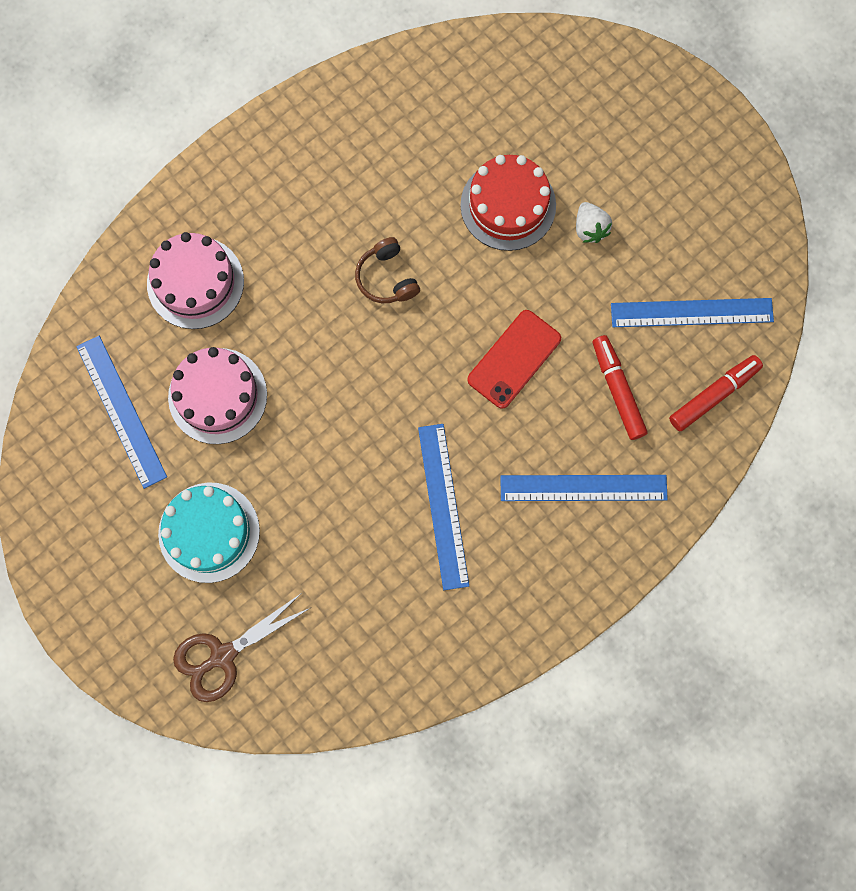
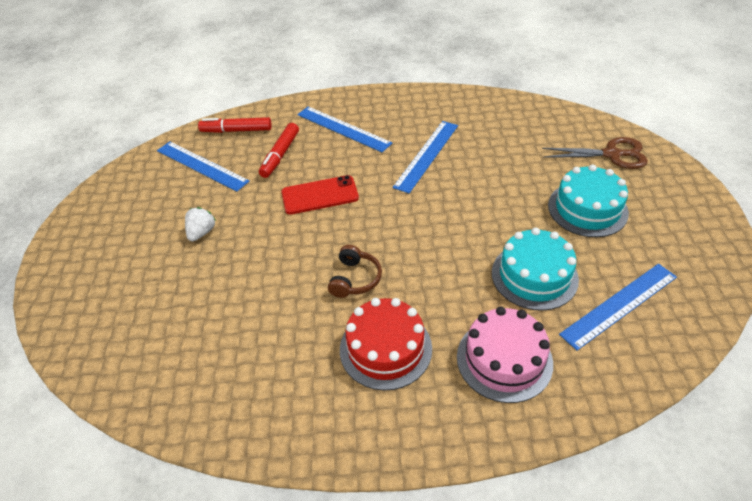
camera: 140 degrees left, 30 degrees down
(121, 411) = (619, 305): blue ruler -> blue ruler turned 45 degrees clockwise
(217, 396) = (534, 276): pink cake -> turquoise cake
(508, 205) = (233, 274): red cake -> red cake (385, 348)

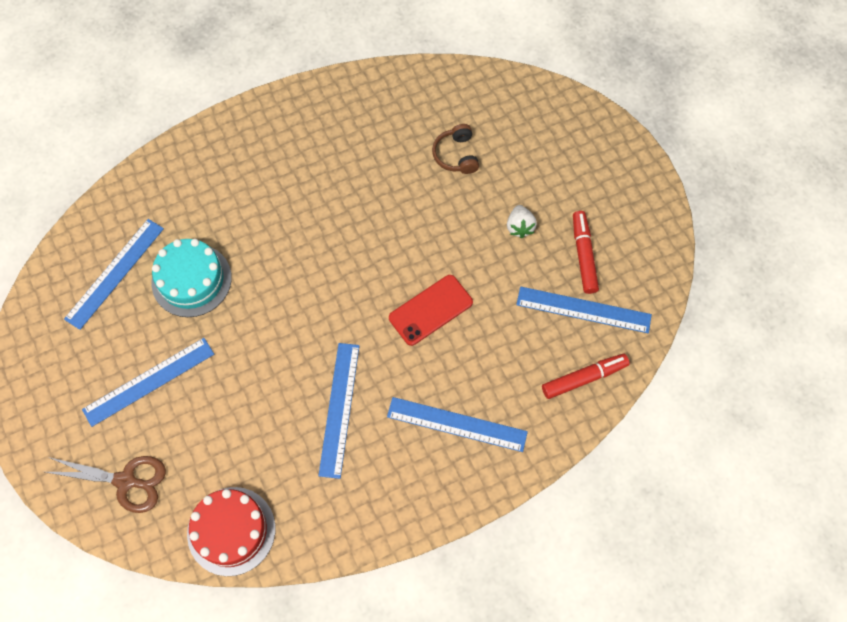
camera: 155 degrees right, 20 degrees up
(280, 155) = (506, 354): red marker -> red marker (583, 255)
(355, 279) = (350, 225): brown headphones -> brown headphones (456, 155)
(385, 348) = (298, 172): red cake -> red cake (231, 531)
(504, 359) = (204, 193): pink cake -> none
(587, 209) = (149, 381): turquoise cake -> blue ruler
(612, 154) = (126, 481): brown scissors -> brown scissors turned 150 degrees counterclockwise

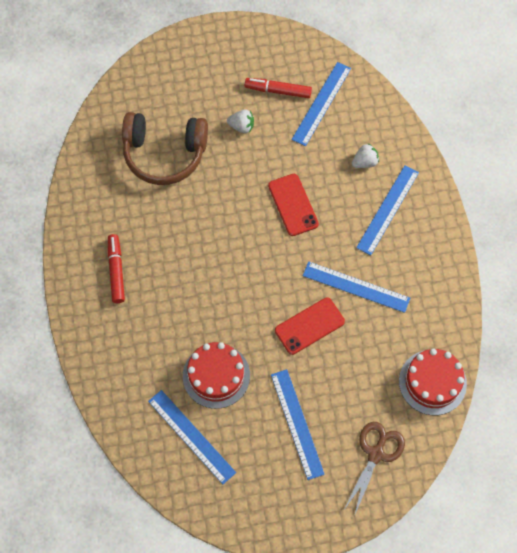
camera: 75 degrees left, 0 degrees up
(191, 280) = (216, 375): turquoise cake -> red cake
(275, 366) = (309, 326): none -> red phone
(456, 155) = (164, 154): brown headphones -> brown headphones, size x2.08
(516, 381) = (365, 162): none -> white strawberry
(584, 378) = (374, 118): red marker -> red marker (116, 271)

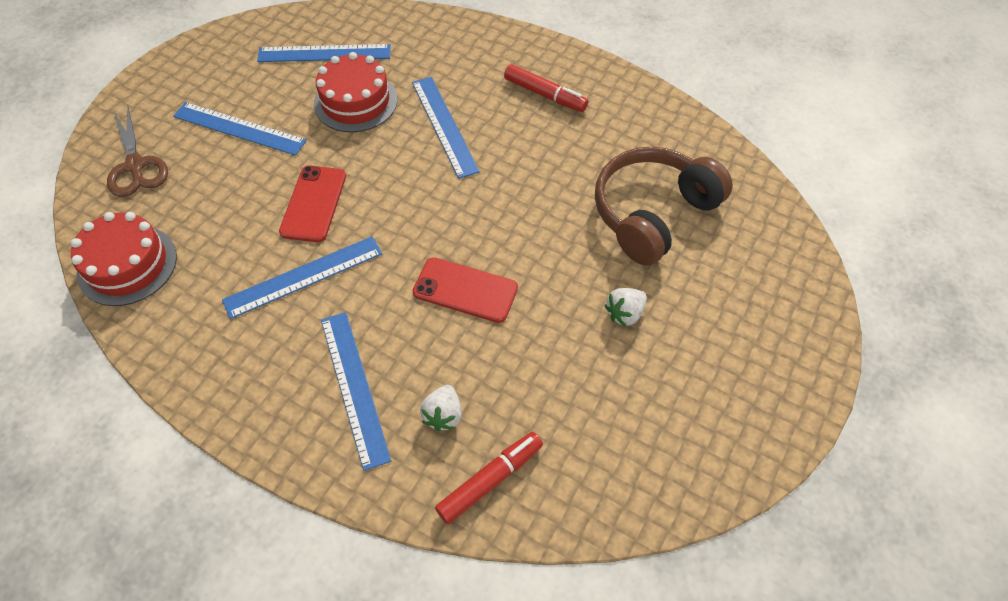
camera: 130 degrees right, 10 degrees down
(278, 91) = (646, 394): red marker -> red marker (490, 480)
(321, 103) = (580, 433): blue ruler -> blue ruler (444, 126)

